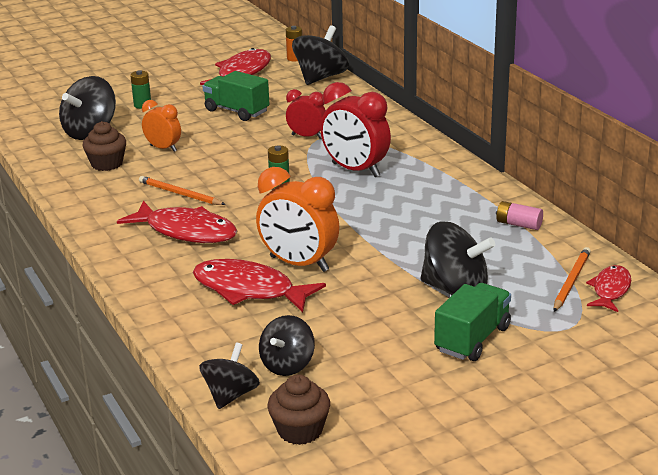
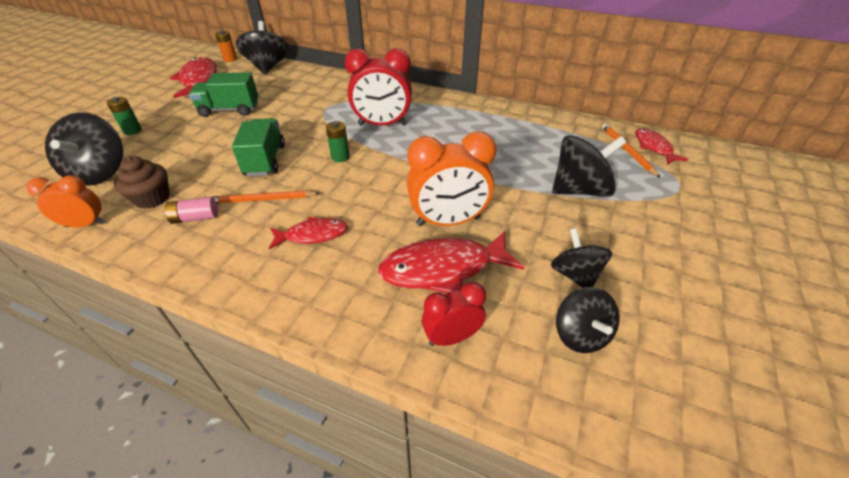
camera: 40 degrees left, 15 degrees up
(163, 148) = (197, 162): orange clock -> orange clock (85, 224)
(186, 231) = (313, 235): red fish -> red fish, size x0.59
(230, 395) = (589, 410): black spinning top -> black spinning top (575, 275)
(300, 430) = (697, 410): brown cupcake -> none
(307, 136) = (312, 111): red clock -> red clock (452, 337)
(472, 339) = (651, 226): green truck -> green truck (265, 160)
(518, 224) = (538, 124): pink battery -> pink battery (195, 218)

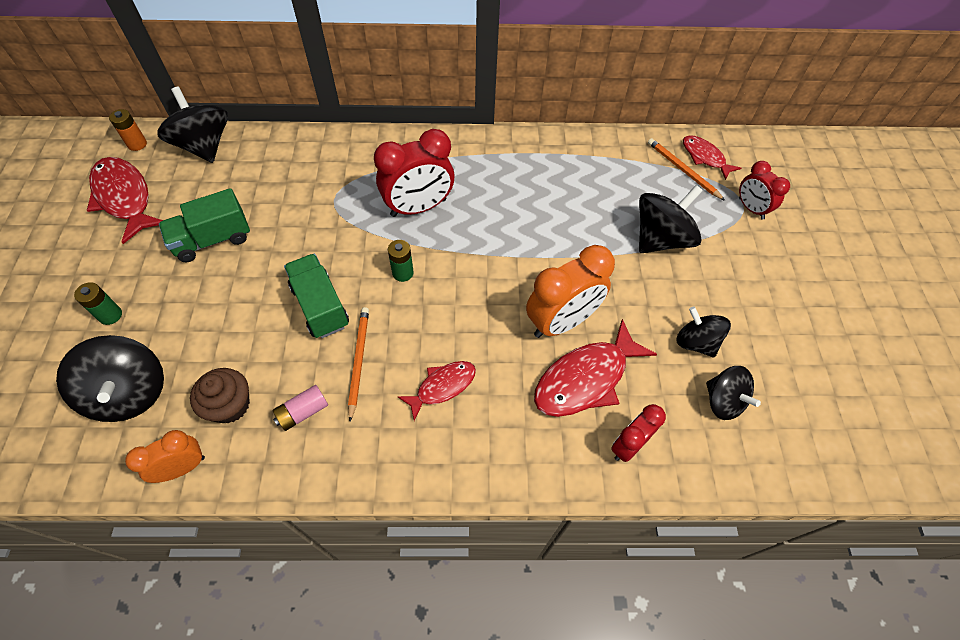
camera: 25 degrees left, 15 degrees up
(263, 199) = (358, 361): orange pencil -> orange pencil turned 120 degrees clockwise
(687, 191) = (751, 208): none -> red clock

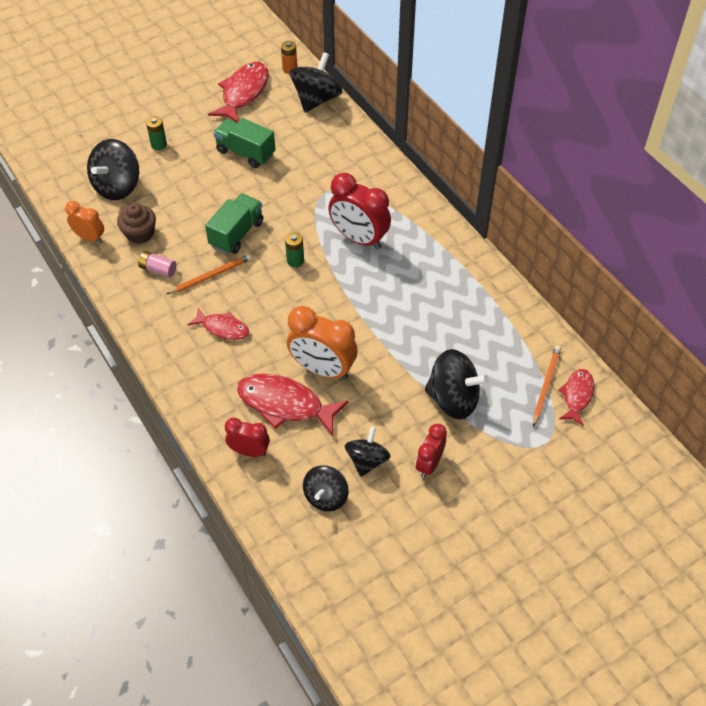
camera: 60 degrees right, 5 degrees down
(751, 208) = (543, 451): red clock -> red clock (429, 464)

